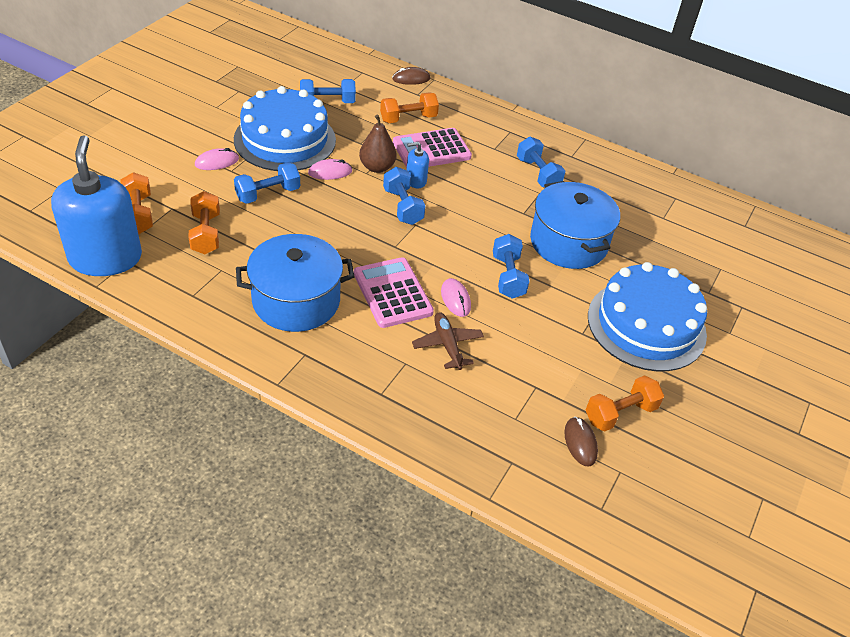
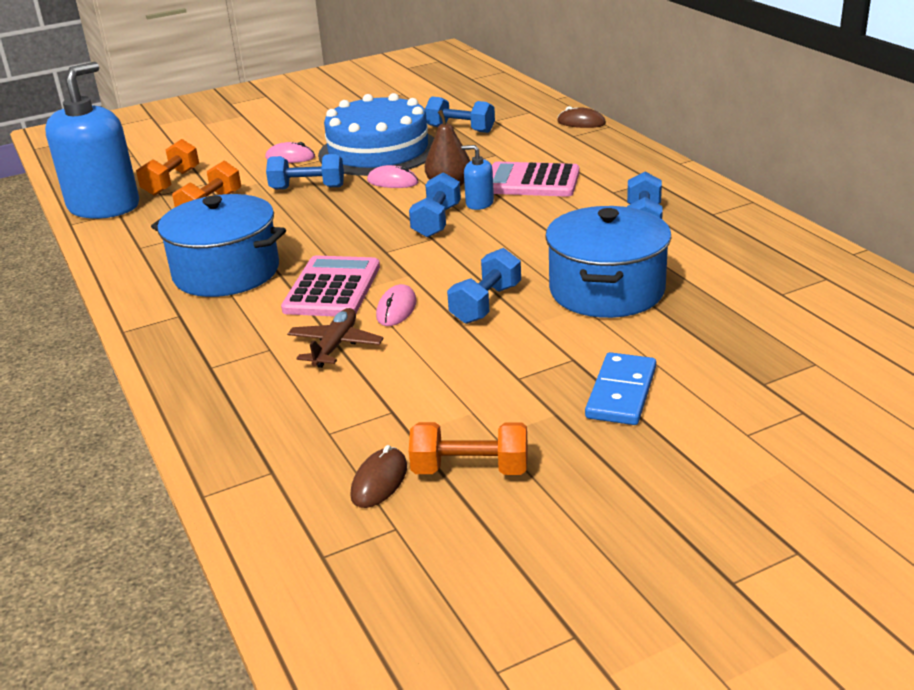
camera: 40 degrees right, 15 degrees down
(408, 118) = (536, 153): orange dumbbell -> none
(646, 325) = (621, 393): blue cake -> blue domino

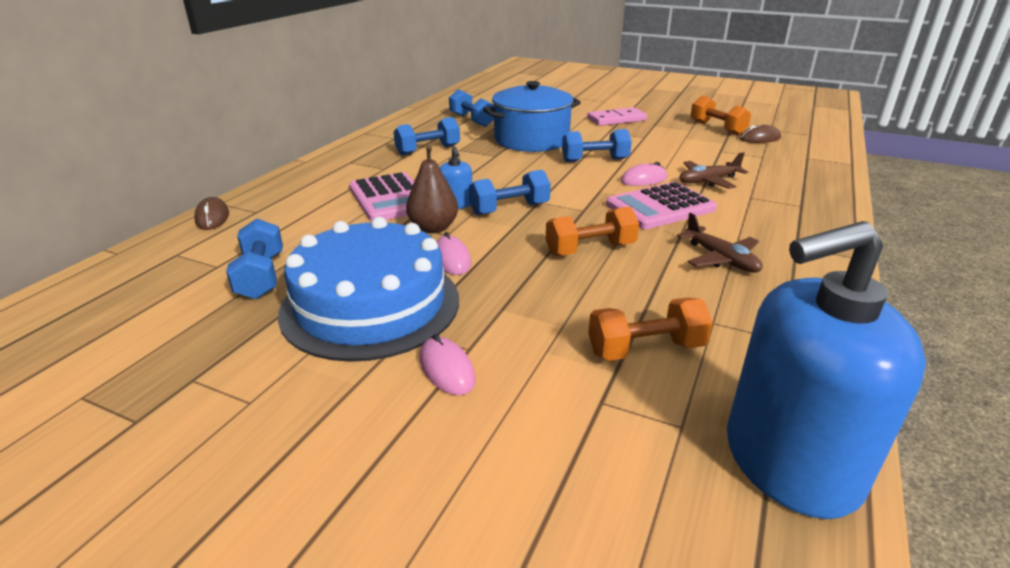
camera: 130 degrees left, 0 degrees up
(171, 182) = (641, 444): orange dumbbell -> orange dumbbell (590, 249)
(226, 272) = (721, 259): blue pot -> brown plane
(307, 188) = (520, 303): blue dumbbell -> blue dumbbell (472, 120)
(621, 393) = (616, 119): blue domino -> pink domino

